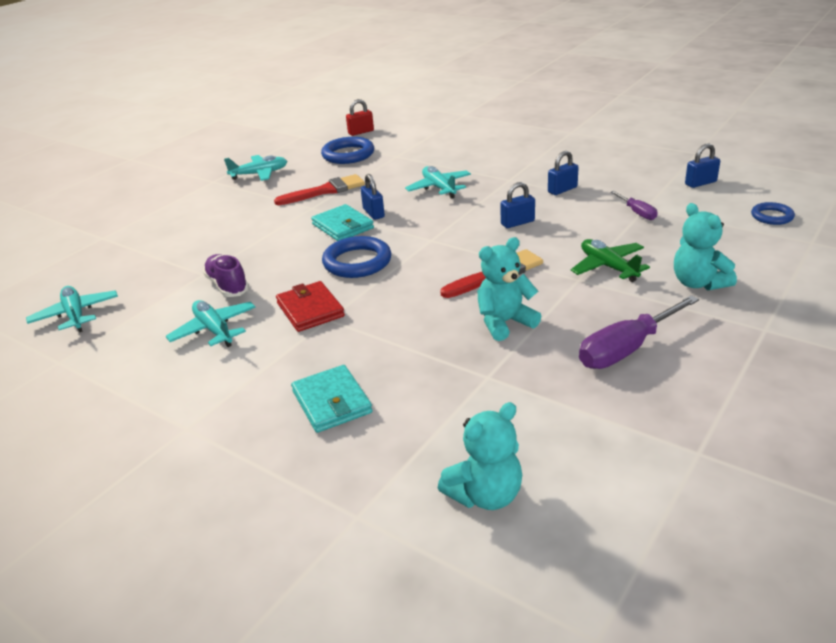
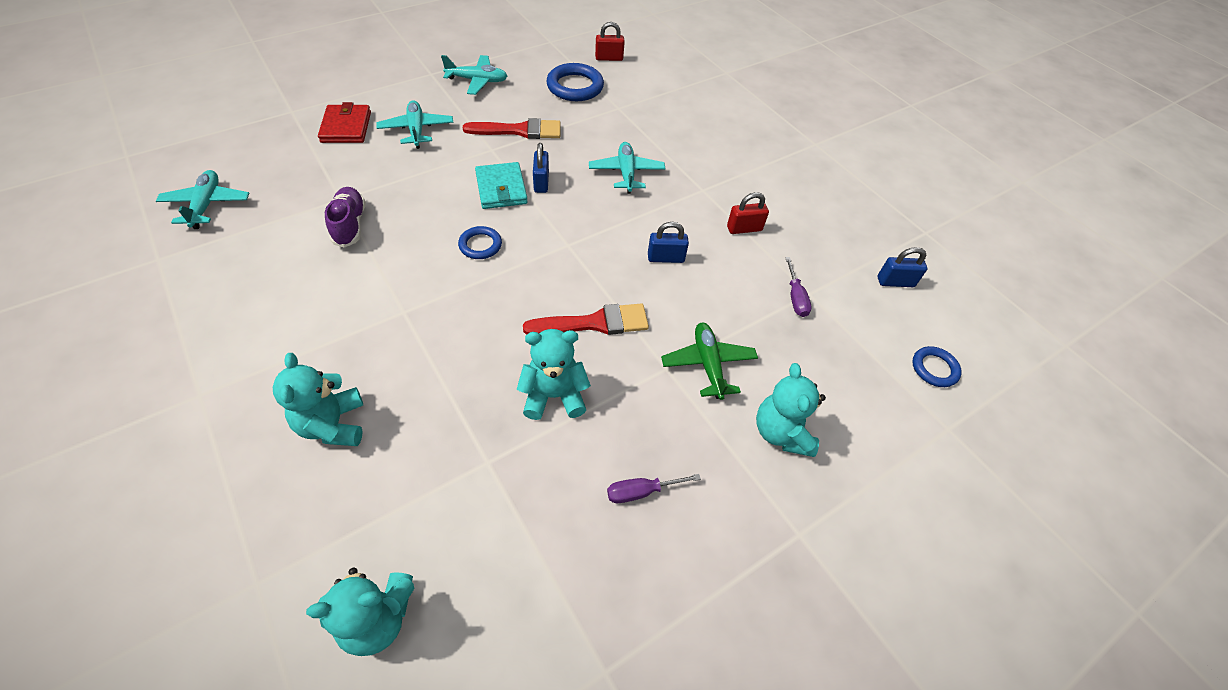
camera: 15 degrees right, 20 degrees up
(214, 330) = (301, 279): turquoise plane -> turquoise plane (416, 130)
(310, 310) = (396, 291): red wallet -> red wallet (346, 127)
(332, 402) = (333, 425): turquoise wallet -> turquoise teddy bear
(357, 262) = (480, 245): blue ring -> blue ring, size x0.59
(562, 190) = (744, 228): blue padlock -> red padlock
(627, 349) = (641, 491): purple screwdriver -> purple screwdriver, size x0.54

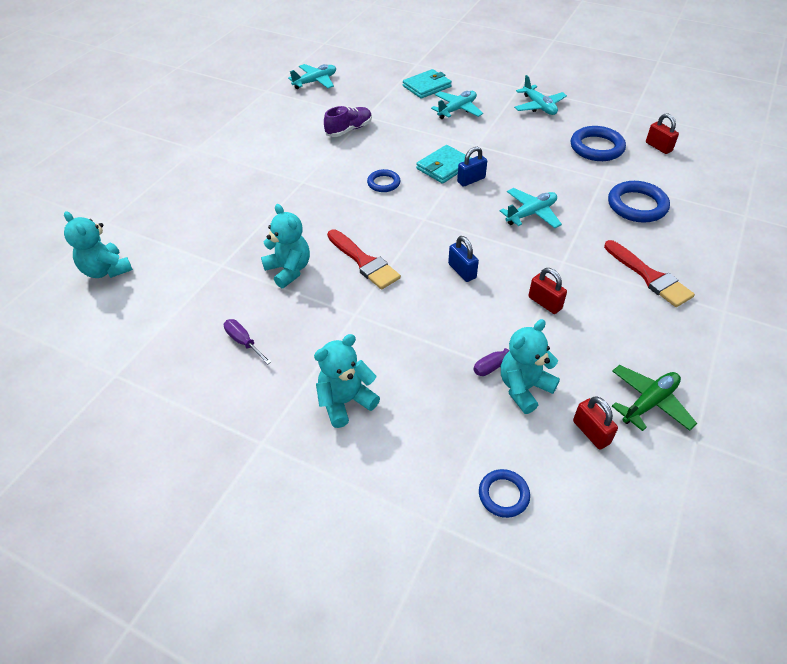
camera: 65 degrees right, 5 degrees down
(333, 425) = (207, 198): turquoise teddy bear -> turquoise teddy bear (524, 388)
(346, 127) = (427, 86): red wallet -> turquoise wallet
(519, 131) = (511, 147): red brush -> red brush (649, 276)
(670, 112) = (637, 205): none -> blue ring
(708, 364) = (377, 335): green plane -> green plane (649, 403)
(895, 282) = (591, 432): blue padlock -> red padlock

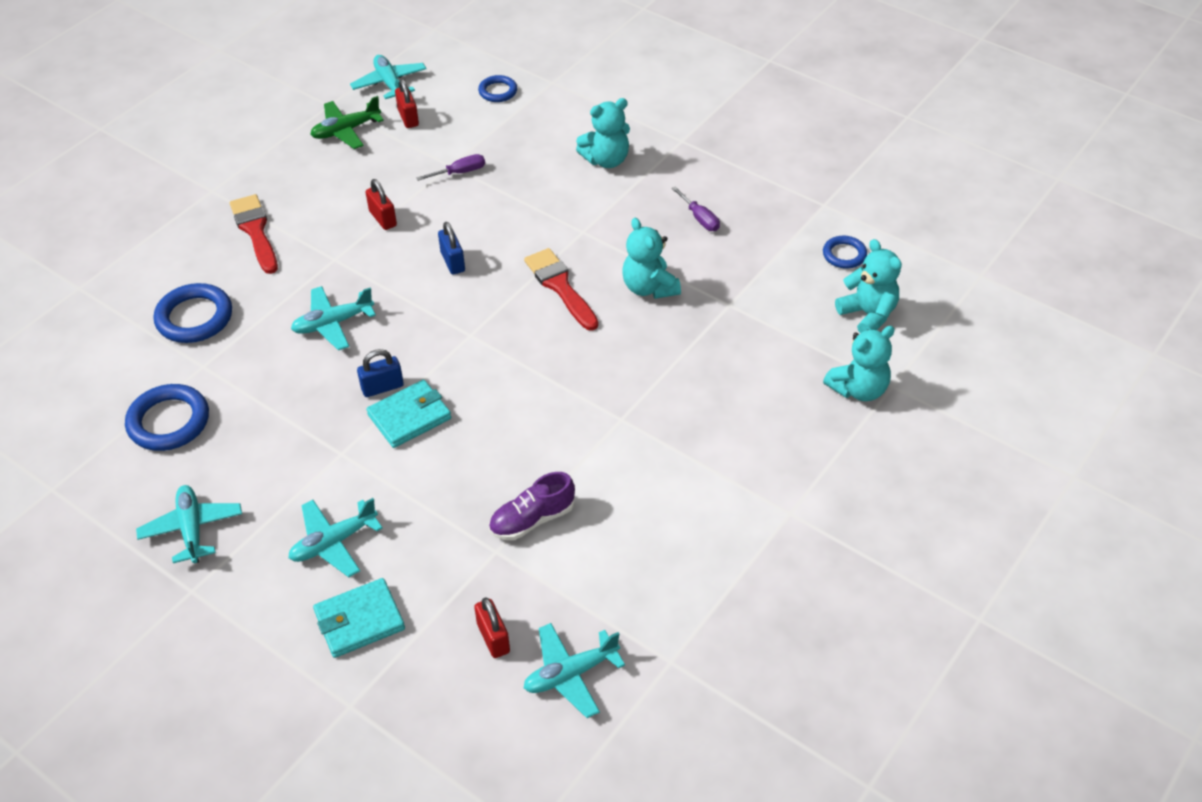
camera: 170 degrees left, 0 degrees up
(383, 183) = (506, 399): blue ring -> blue ring (844, 255)
(524, 388) = (445, 152): turquoise teddy bear -> turquoise teddy bear (858, 389)
(647, 488) = (389, 83): none -> turquoise plane
(658, 147) = (80, 409): red padlock -> red padlock (493, 638)

